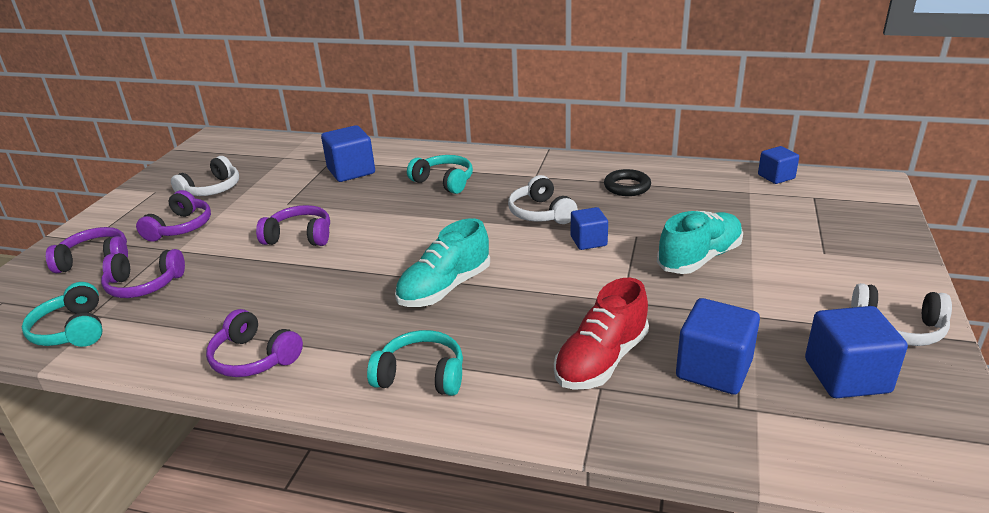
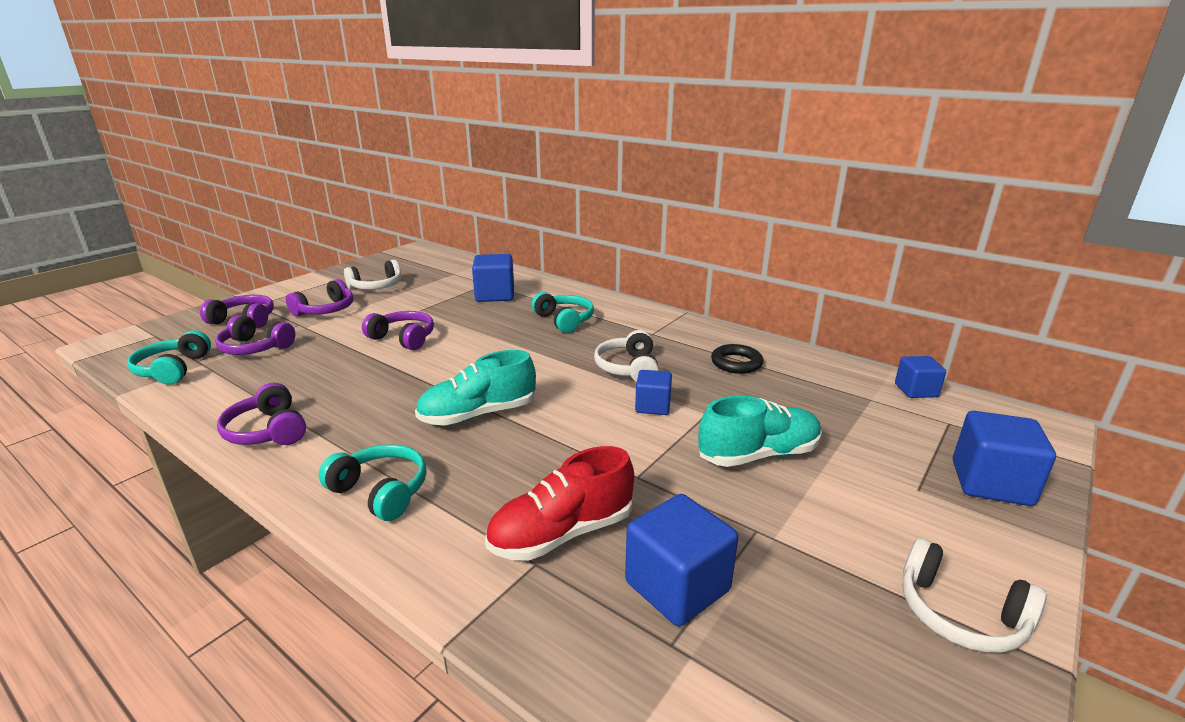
camera: 20 degrees right, 5 degrees down
(847, 376) = (842, 654): blue cube -> blue cube (991, 483)

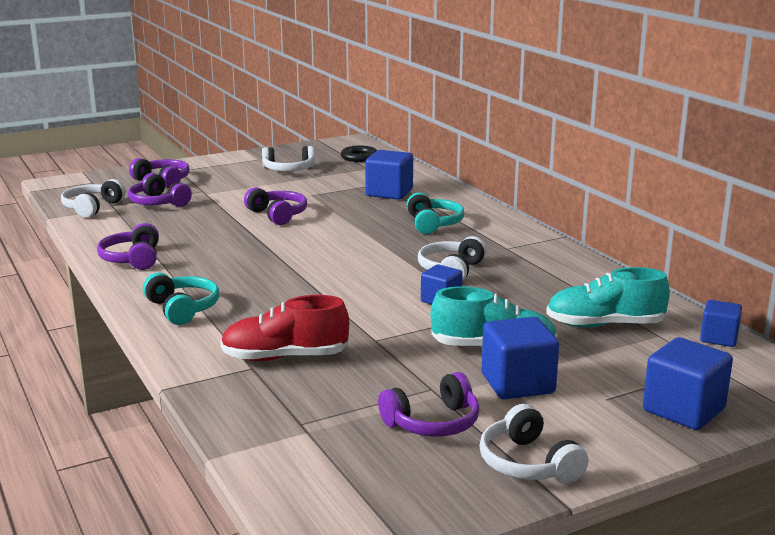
camera: 25 degrees right, 5 degrees down
(173, 369) = (92, 208): turquoise headphones -> white headphones
(325, 310) = (231, 183): purple headphones -> purple headphones (433, 423)
(478, 414) = (291, 278): turquoise shoe -> turquoise shoe (604, 325)
(677, 586) = (336, 400): blue cube -> blue cube (517, 384)
(736, 363) = (560, 285): black ring -> black ring (359, 157)

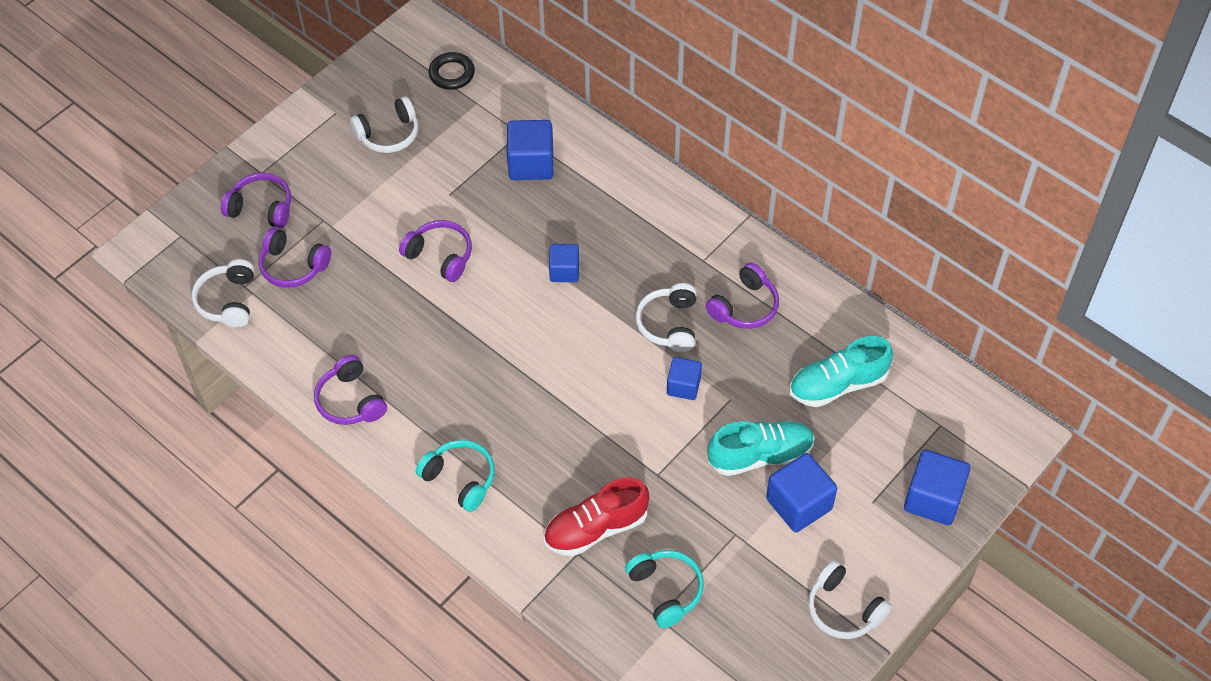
camera: 20 degrees left, 35 degrees up
(433, 224) = (610, 227): turquoise headphones -> turquoise headphones (666, 590)
(433, 423) = (756, 581): purple headphones -> purple headphones (744, 306)
(719, 338) = (935, 377): blue cube -> blue cube (564, 271)

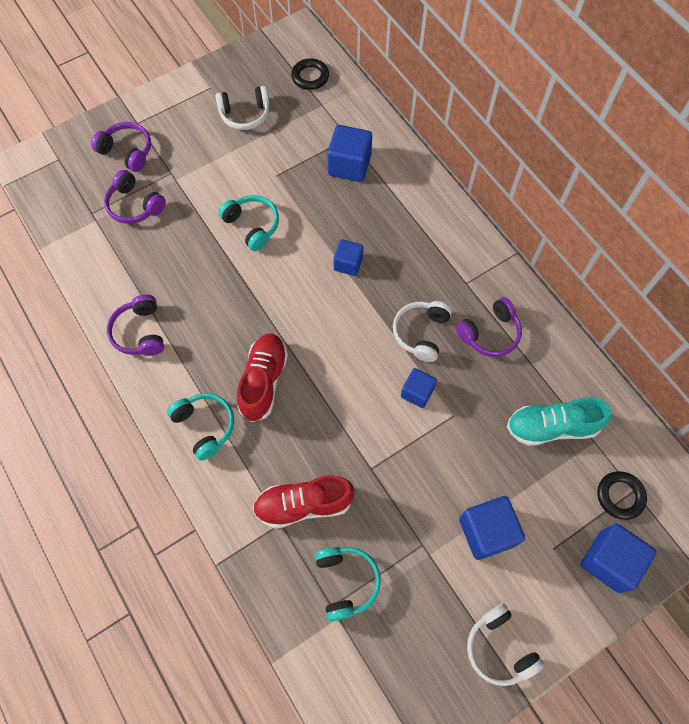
camera: 15 degrees right, 10 degrees up
(228, 301) = (75, 222): white headphones -> none
(440, 256) = (252, 225): purple headphones -> turquoise headphones
(510, 417) = (263, 381): none -> red shoe
(760, 455) = (465, 475): turquoise shoe -> none
(927, 434) = (620, 496): none -> black ring

